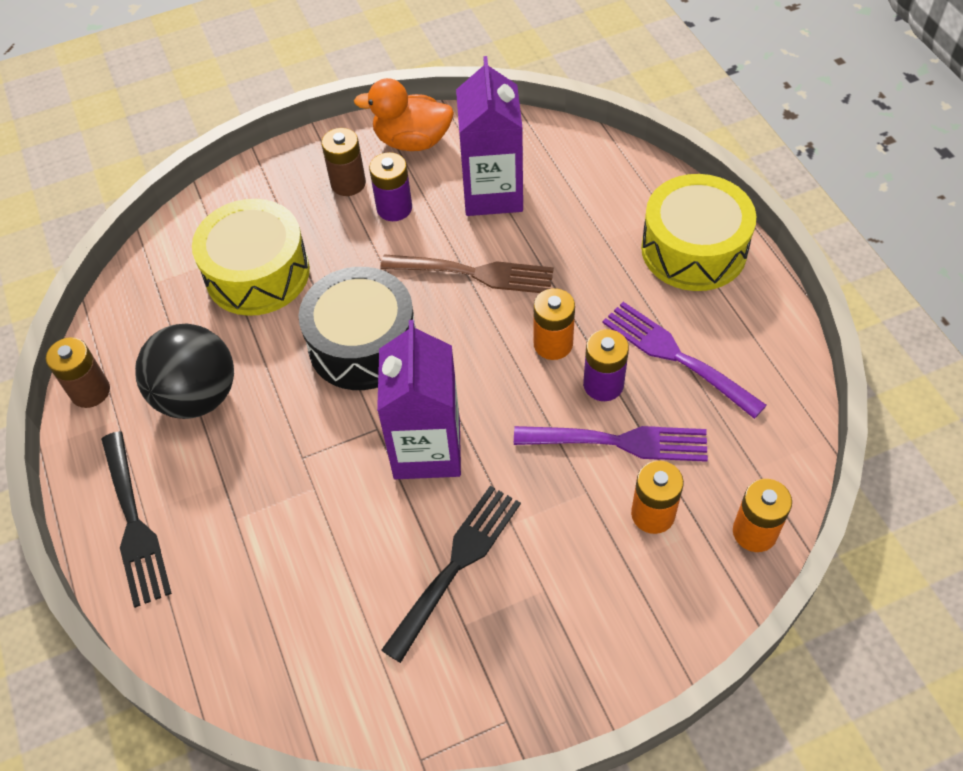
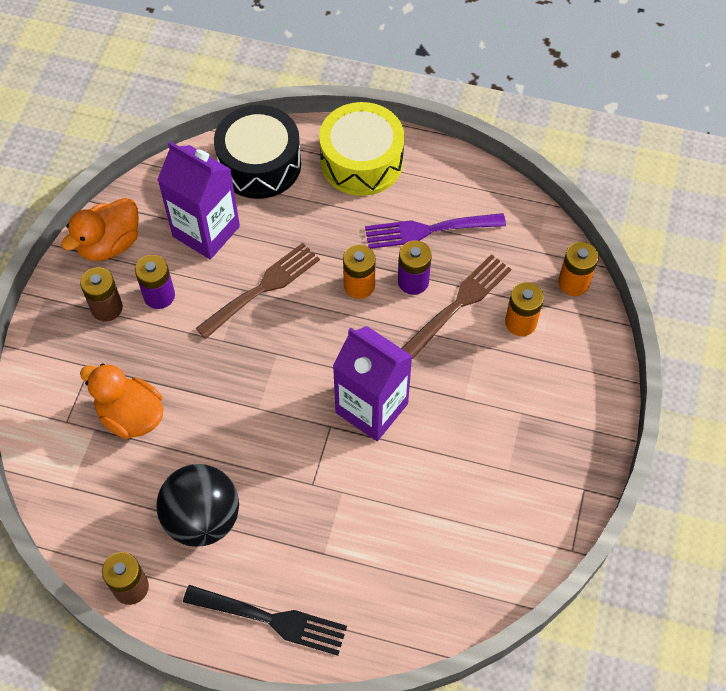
camera: 55 degrees left, 5 degrees up
(257, 273) = (131, 416): yellow drum -> orange duck
(363, 344) = (256, 390): black drum -> black drum (259, 164)
(456, 564) = (466, 447): black fork -> none
(620, 442) = (459, 303): purple fork -> brown fork

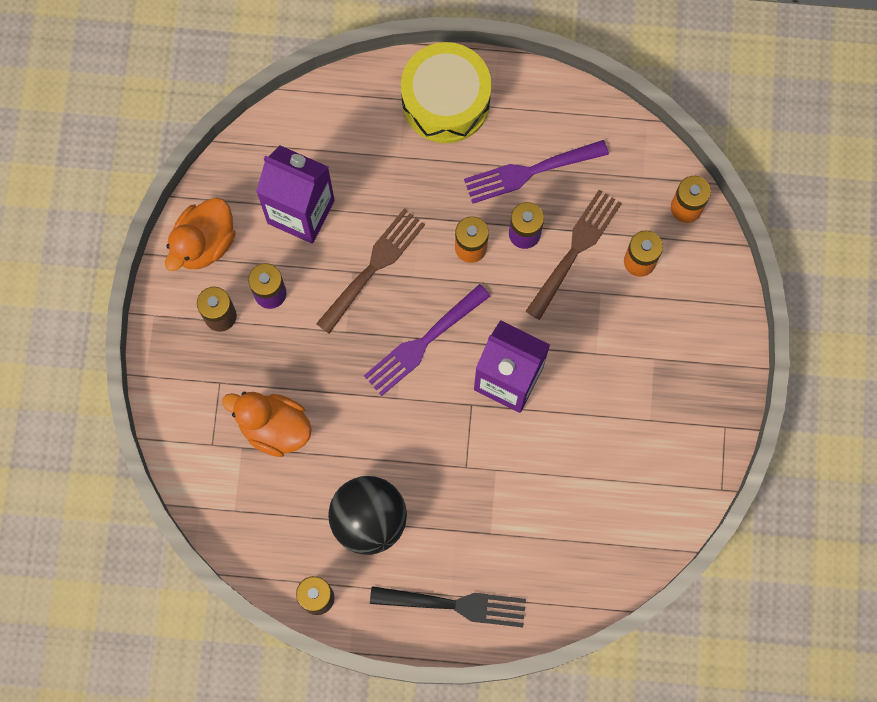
camera: 10 degrees left, 15 degrees up
(259, 164) = (339, 122): black drum -> none
(295, 362) = (423, 343): none -> purple fork

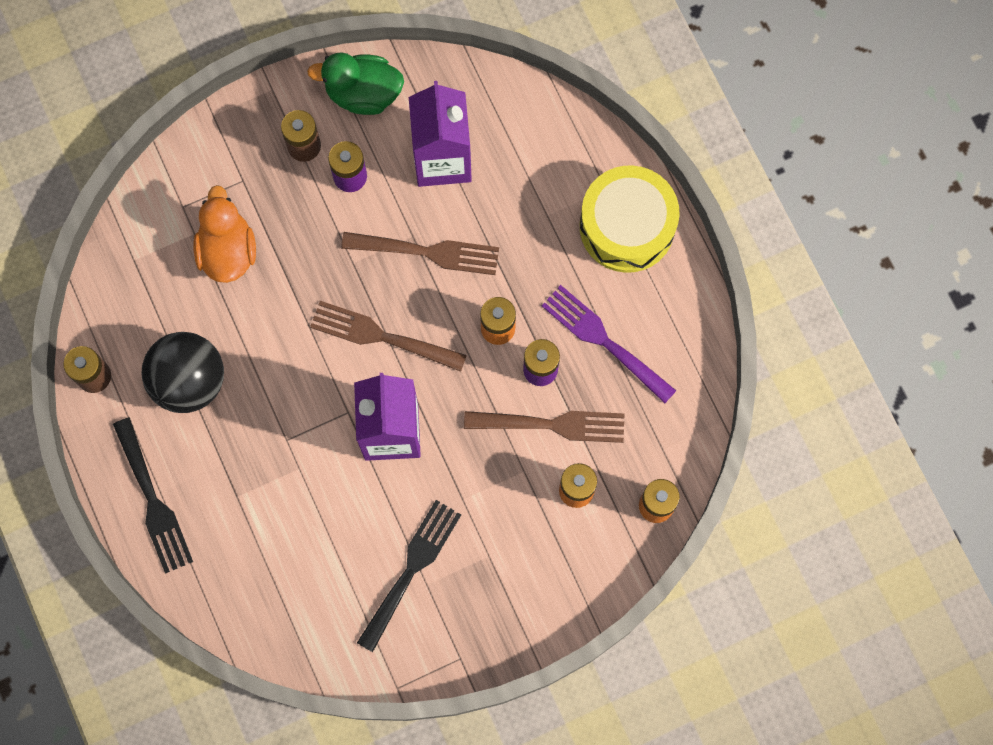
camera: 60 degrees right, 0 degrees up
(204, 243) = (363, 93): orange duck -> green duck
(423, 343) = (381, 336): purple fork -> brown fork
(631, 425) = (411, 569): none -> black fork

